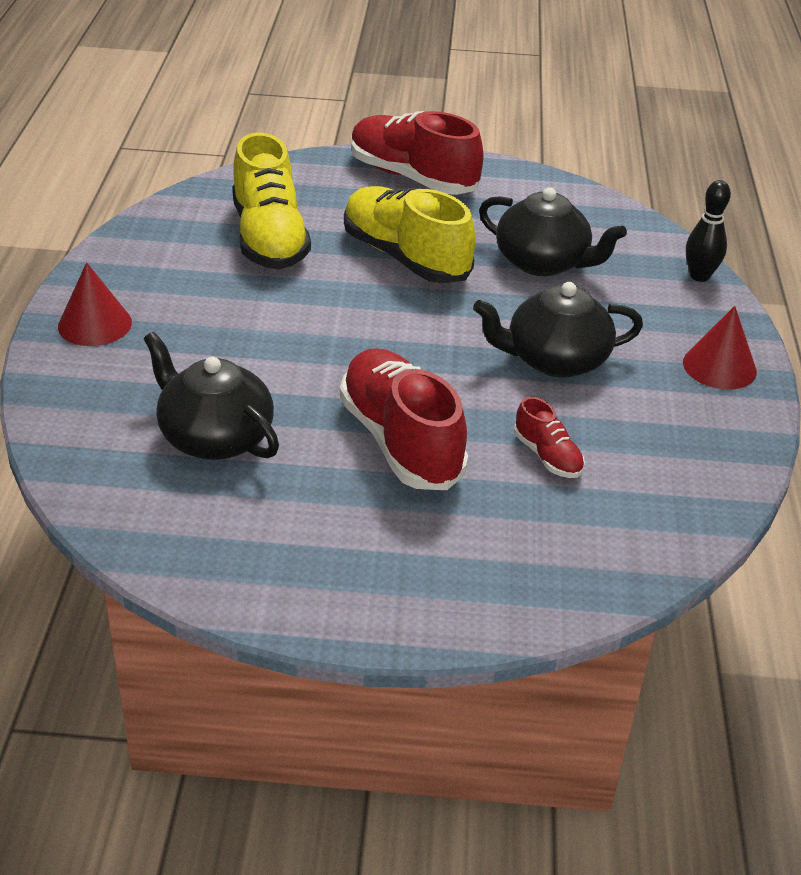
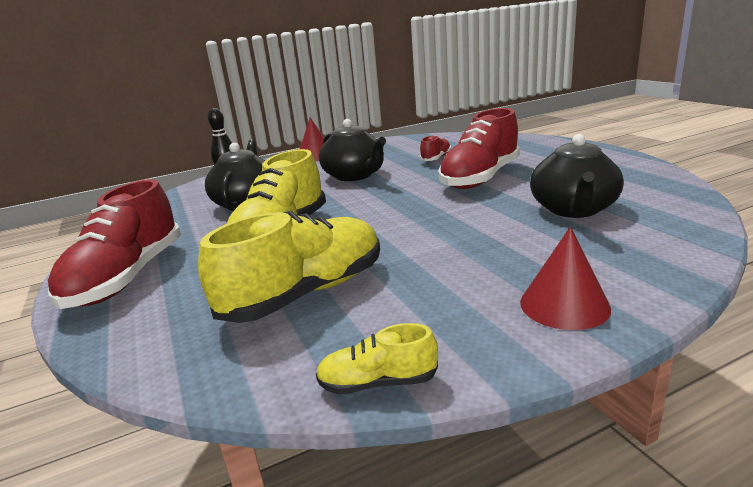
camera: 115 degrees left, 15 degrees down
(131, 230) = (378, 383): none -> yellow shoe

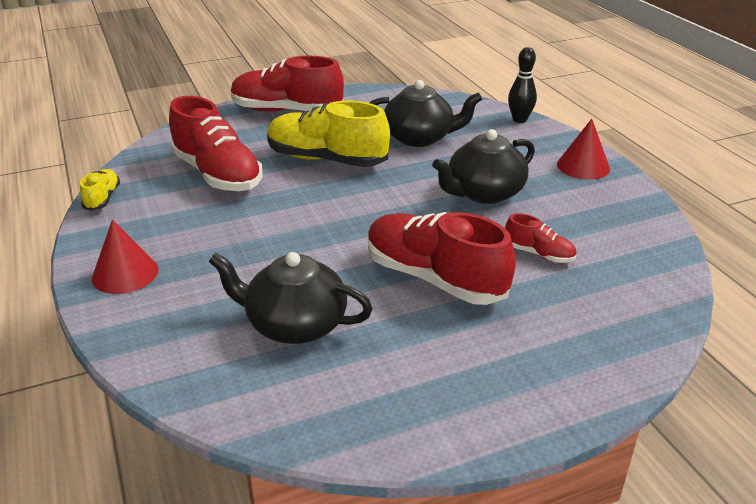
camera: 90 degrees right, 10 degrees up
(306, 293) = (217, 174): yellow shoe -> red shoe

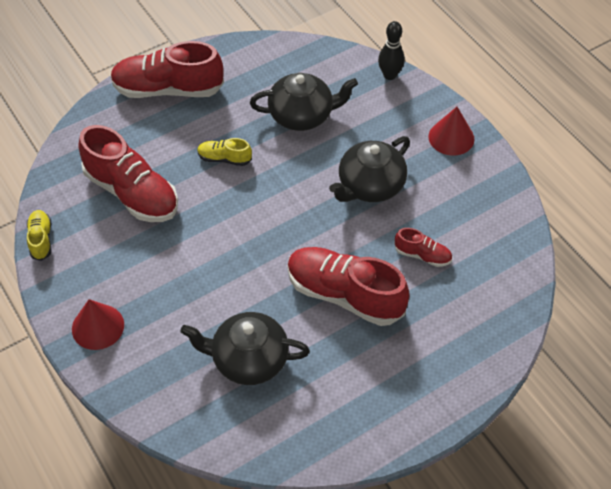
camera: 10 degrees left, 20 degrees up
(326, 159) = (224, 159): yellow shoe -> yellow shoe, size x0.47

